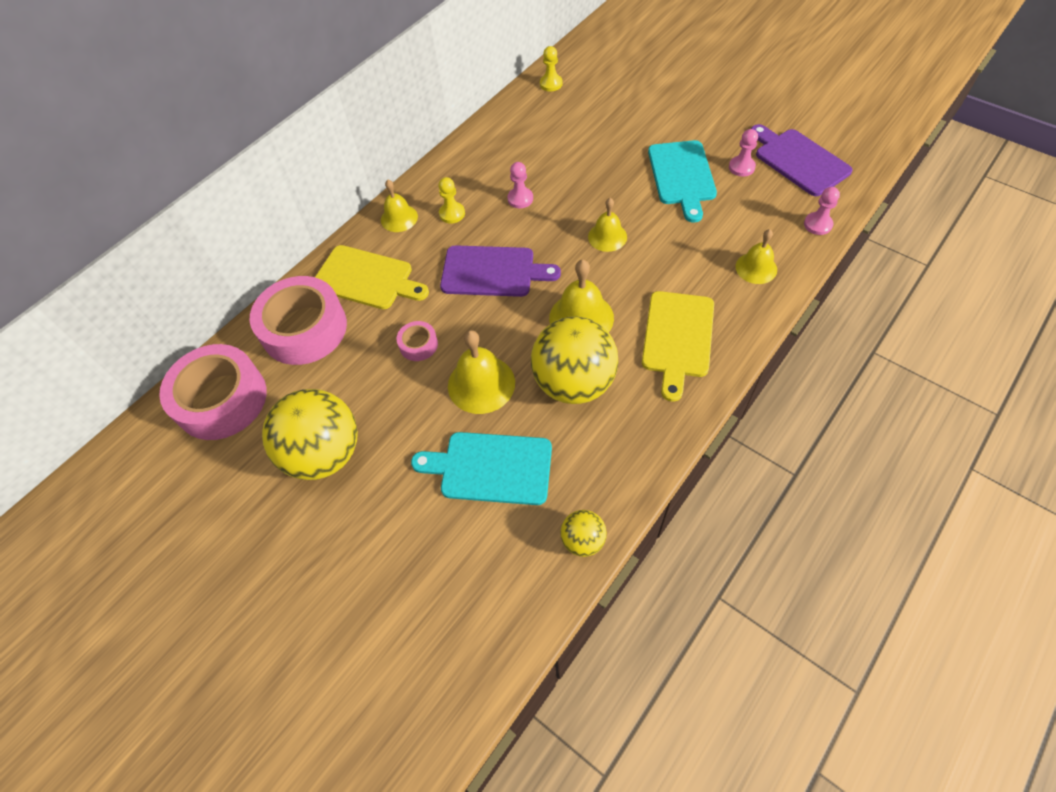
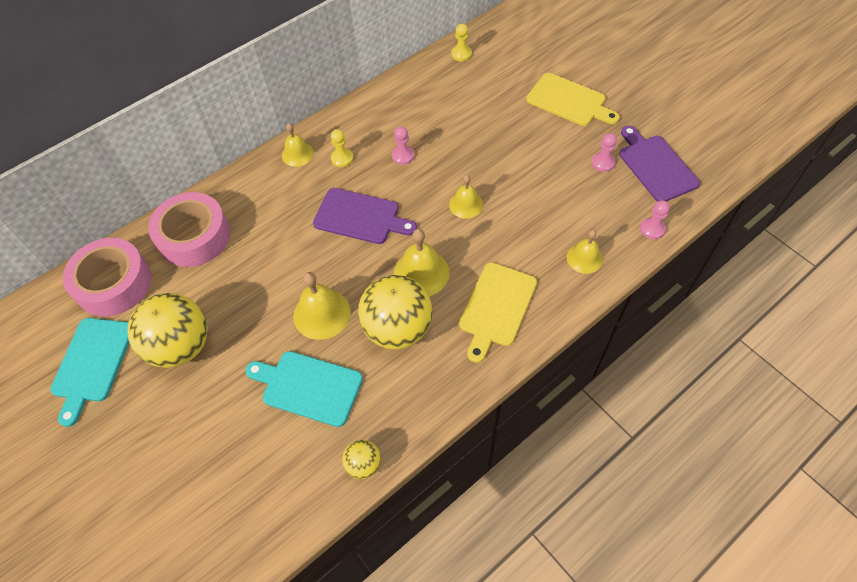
camera: 10 degrees right, 0 degrees up
(366, 278) = (256, 203): yellow cutting board -> yellow cutting board (569, 101)
(418, 345) = (281, 269): pink tape -> none
(682, 176) = (548, 161): turquoise cutting board -> turquoise cutting board (92, 363)

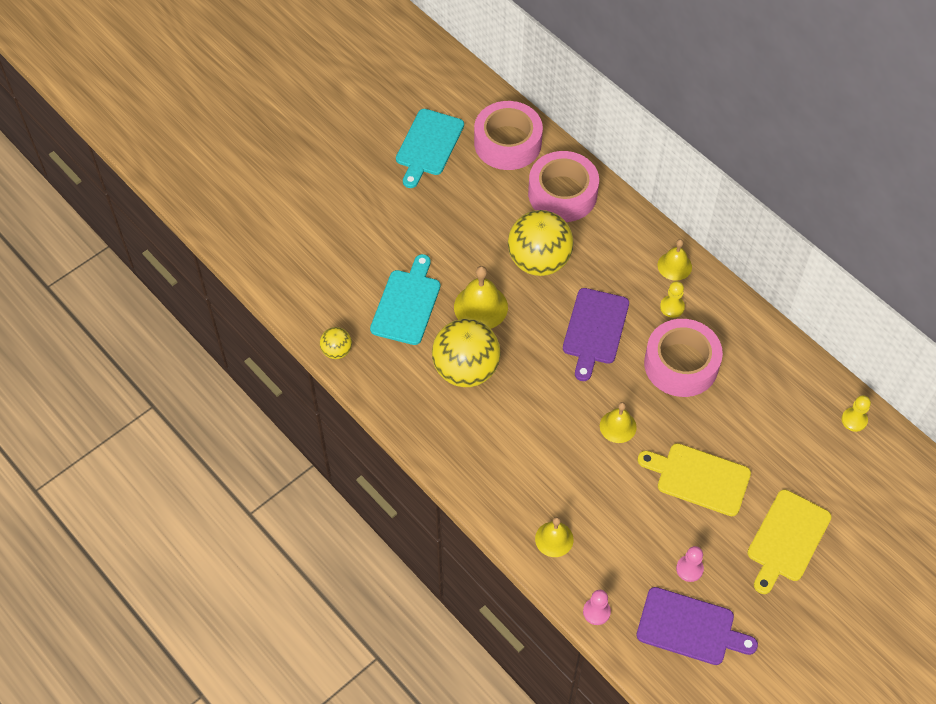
camera: 85 degrees right, 0 degrees up
(92, 363) = (428, 145): turquoise cutting board -> turquoise cutting board turned 75 degrees counterclockwise
(181, 346) = (445, 204): yellow ball -> yellow ball (539, 261)
(403, 156) = (681, 364): pink pawn -> pink tape
(421, 273) = (529, 387): yellow bell -> none
(496, 307) = (491, 454): yellow cutting board -> yellow cutting board (699, 478)
(656, 166) = (690, 627): purple cutting board -> purple cutting board turned 45 degrees clockwise

